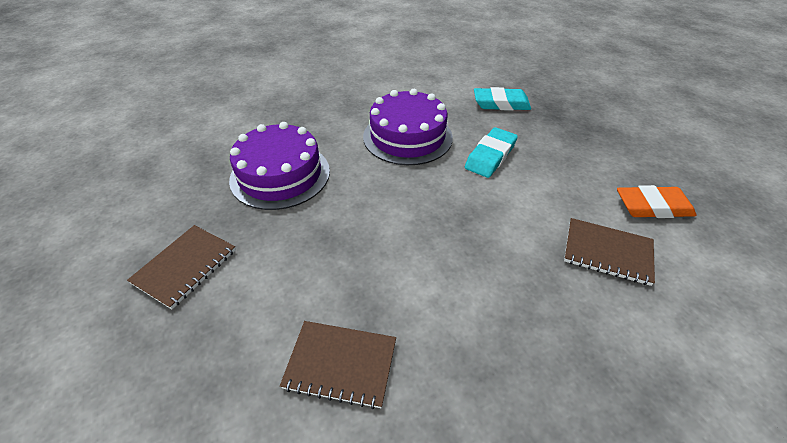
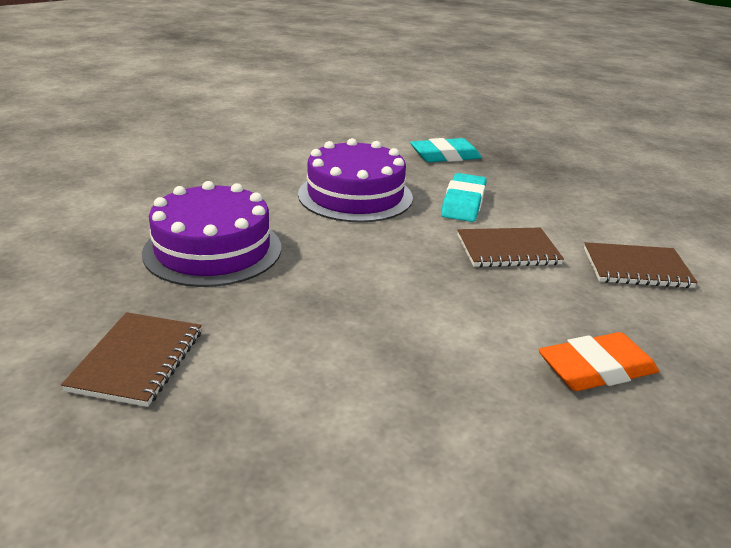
camera: 20 degrees left, 15 degrees down
(341, 364) = (413, 416): brown notebook -> brown notebook (507, 250)
(652, 206) = (655, 225): orange eraser -> orange eraser (596, 369)

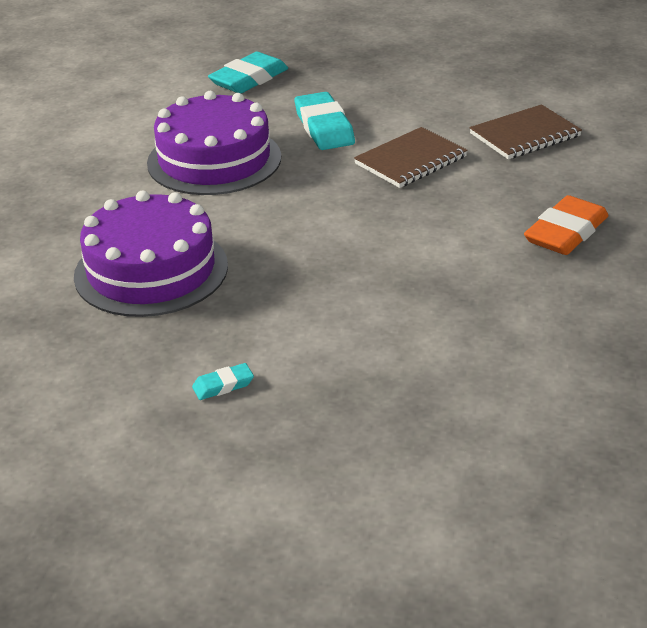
camera: 30 degrees left, 5 degrees up
(137, 360) = (223, 385): brown notebook -> turquoise eraser

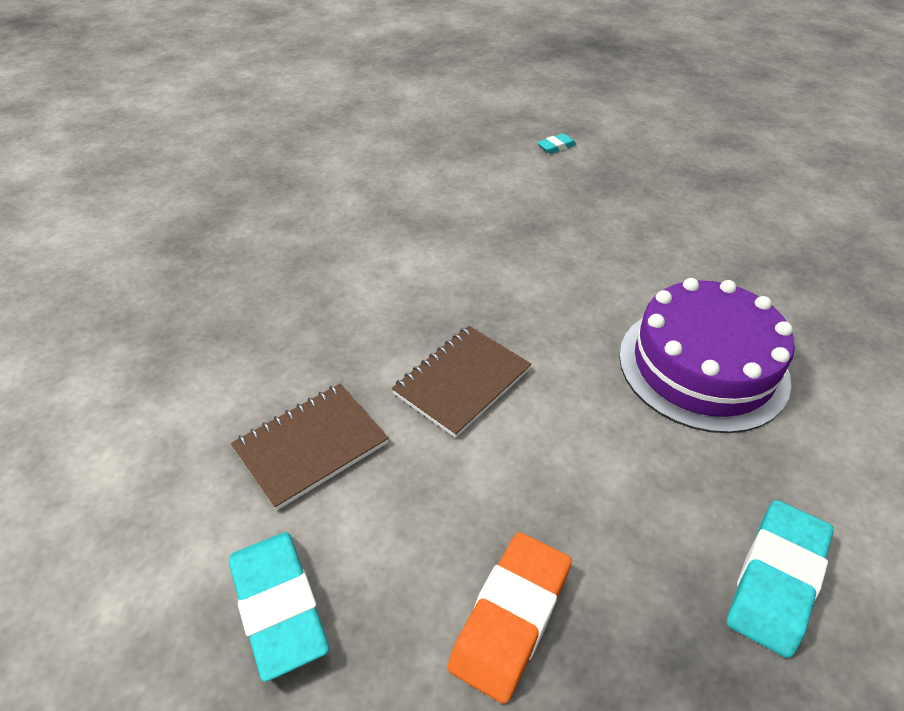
camera: 170 degrees right, 10 degrees up
(151, 270) = (666, 222): purple cake -> none
(324, 127) = (593, 444): turquoise eraser -> turquoise eraser (279, 606)
(566, 232) = (295, 285): orange eraser -> orange eraser (511, 618)

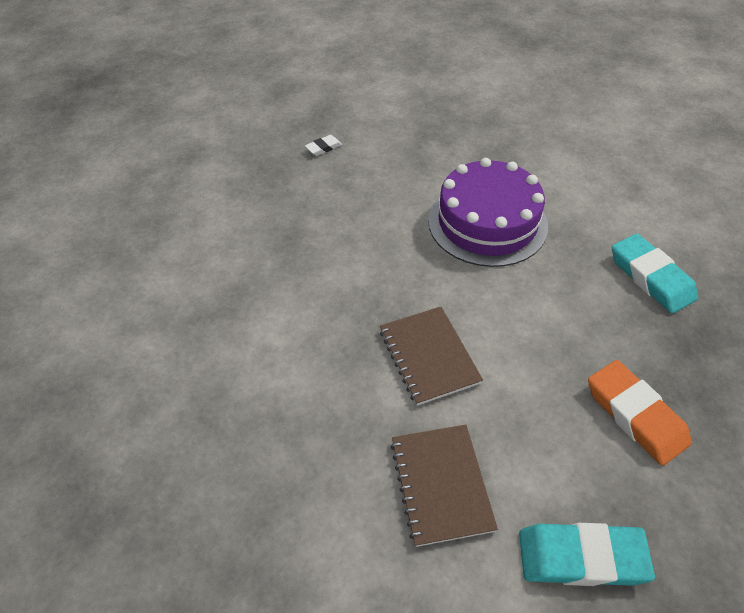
camera: 60 degrees left, 5 degrees up
(556, 146) = (202, 177): turquoise eraser -> none
(677, 199) = (323, 148): none -> white eraser

